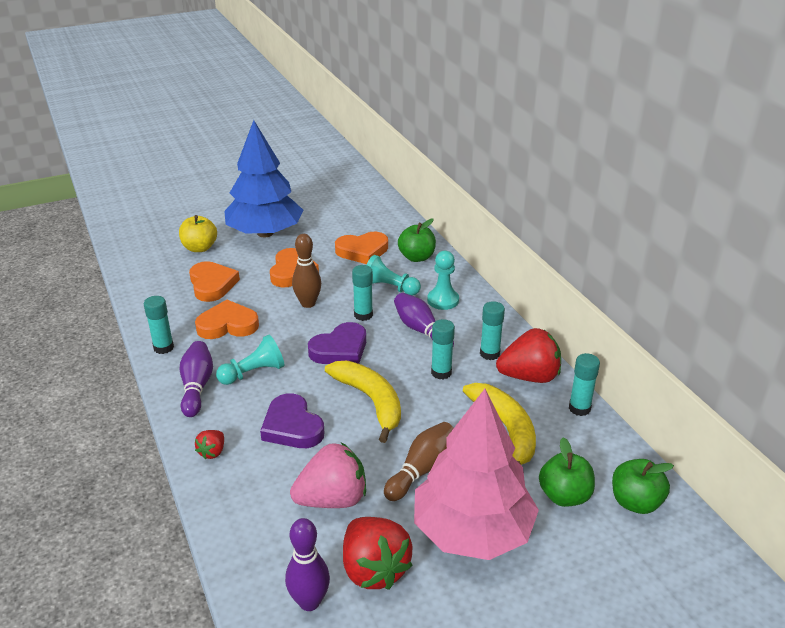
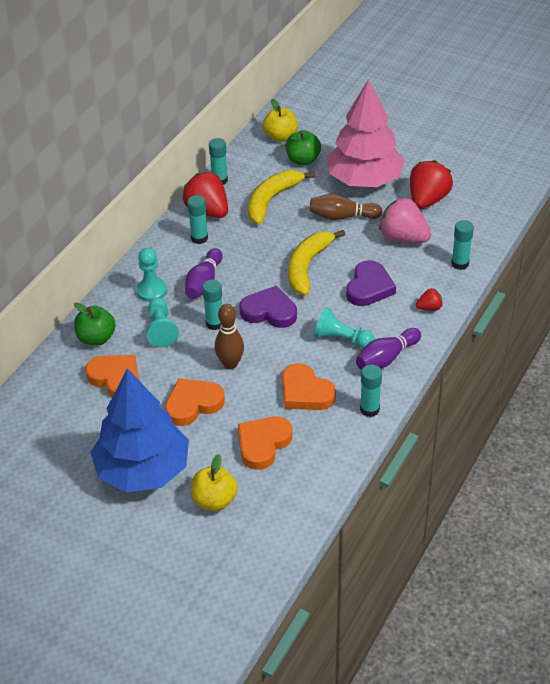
camera: 125 degrees left, 10 degrees up
(309, 602) = (471, 210): purple bowling pin -> none
(441, 372) = (244, 250): turquoise glue stick -> turquoise glue stick (460, 264)
(635, 502) = (280, 137): green apple -> yellow apple

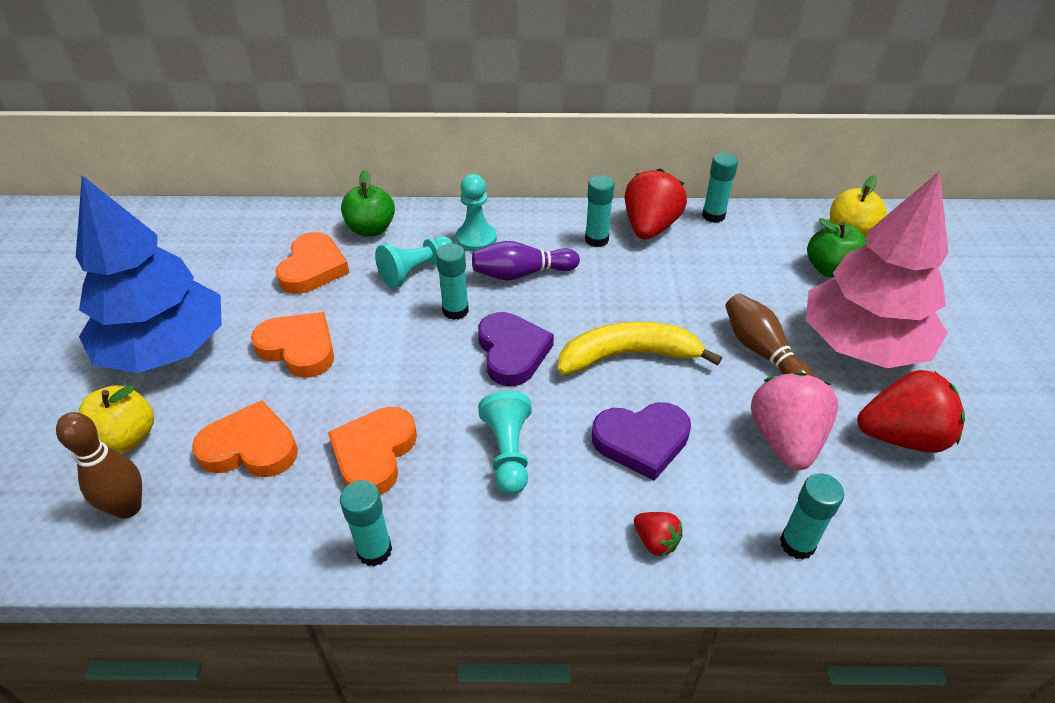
camera: 60 degrees right, 0 degrees up
(230, 364) = (389, 353): brown bowling pin -> brown bowling pin (128, 507)
(271, 200) = (723, 272): yellow banana -> none
(386, 358) = (501, 527): purple bowling pin -> none

